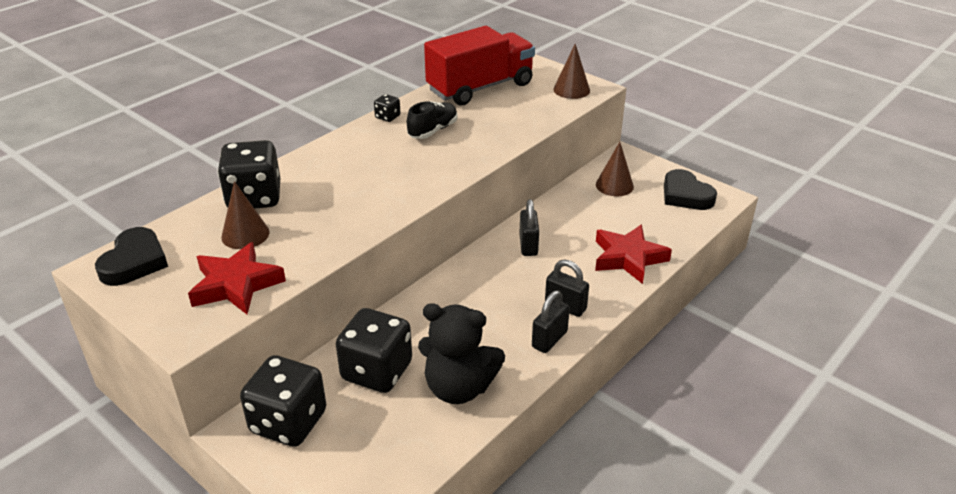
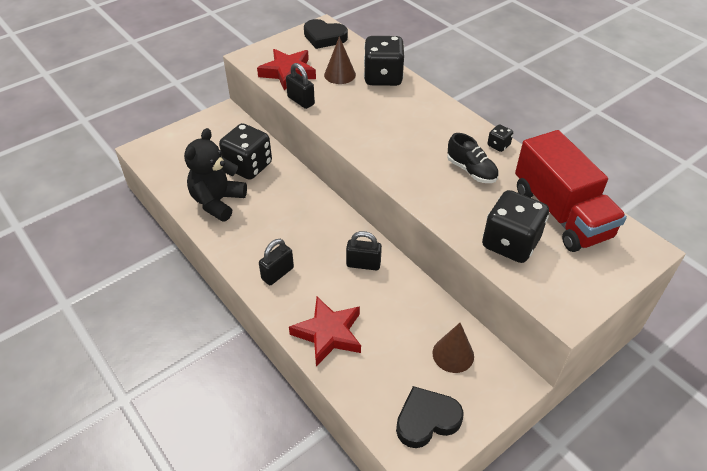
camera: 100 degrees right, 10 degrees up
(288, 422) = (222, 130): black dice -> black dice (510, 243)
(549, 339) = (244, 256): black padlock -> black padlock (301, 101)
(571, 90) = (559, 289): brown cone -> none

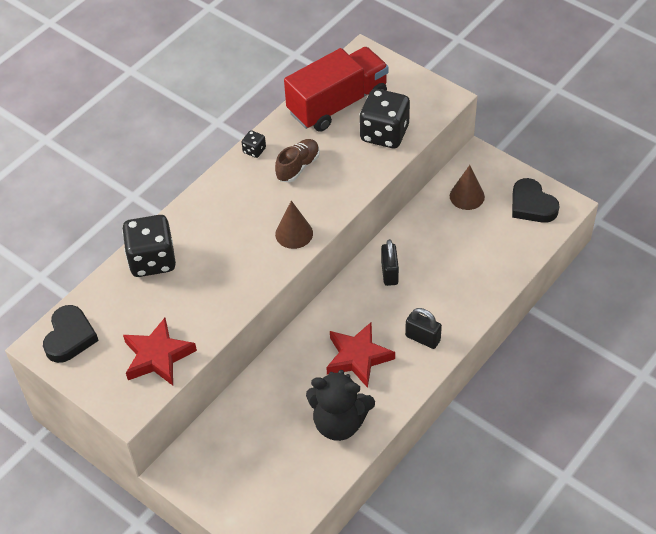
camera: 100 degrees left, 5 degrees up
(248, 166) = (273, 411): black dice -> none
(301, 101) = (214, 328): black padlock -> none
(328, 334) = (477, 282): red star -> red star (358, 357)
(340, 74) = (153, 302): brown cone -> brown cone (294, 233)
(471, 171) = (298, 167): black shoe -> brown shoe

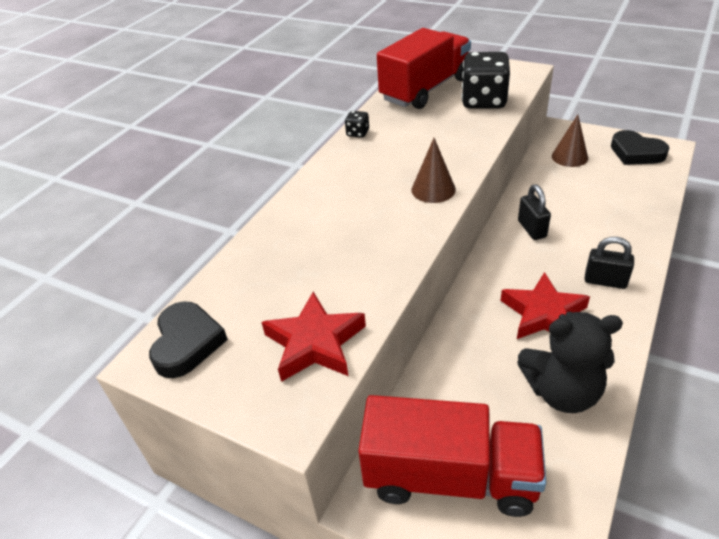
camera: 10 degrees left, 10 degrees down
(152, 260) = (276, 241): black dice -> none
(235, 465) = (450, 477): none -> red truck
(298, 167) = (409, 137): brown shoe -> none

